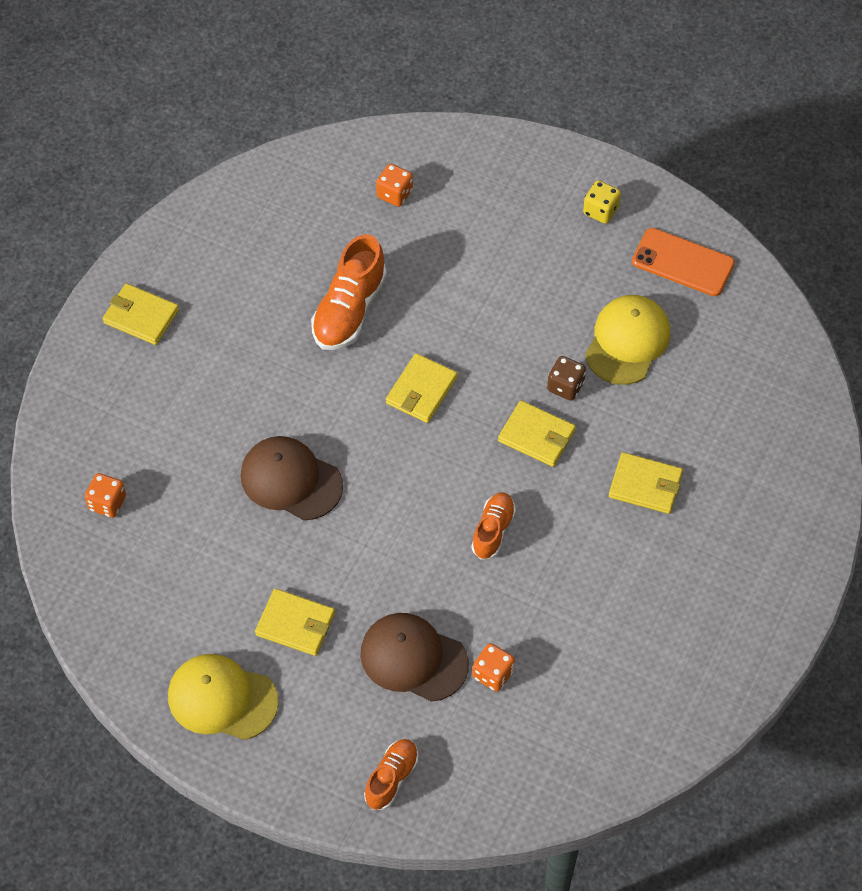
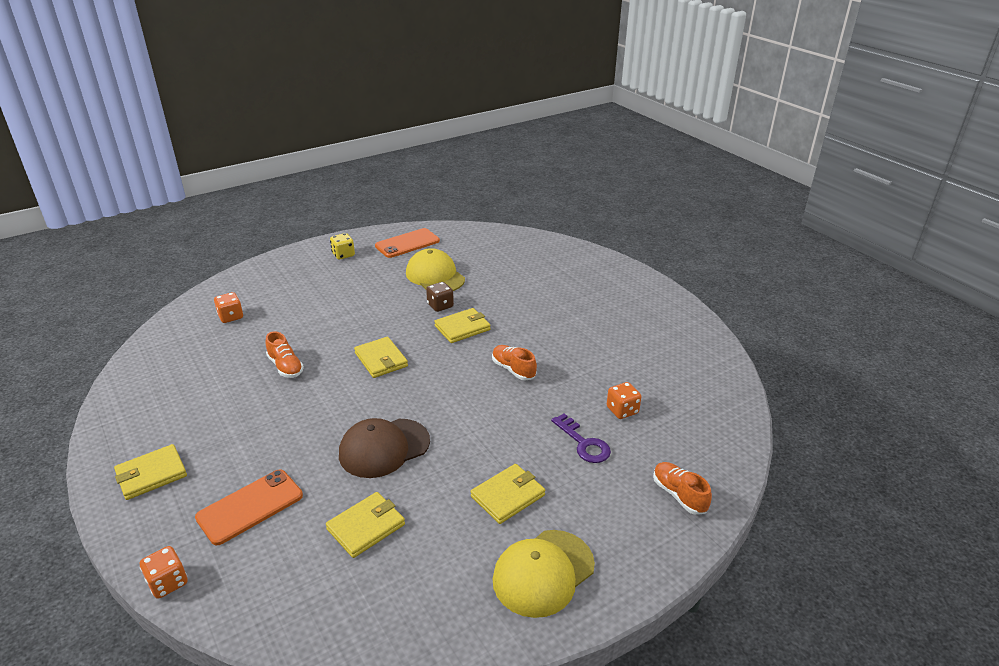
camera: 60 degrees left, 25 degrees down
(107, 503) = (289, 573): orange dice -> orange dice (168, 582)
(154, 421) = (250, 506): none -> orange phone
(349, 310) = (285, 366): orange shoe -> orange shoe, size x0.60
(413, 658) = (583, 443): brown cap -> purple key
(645, 485) = (534, 303): yellow wallet -> yellow wallet (366, 527)

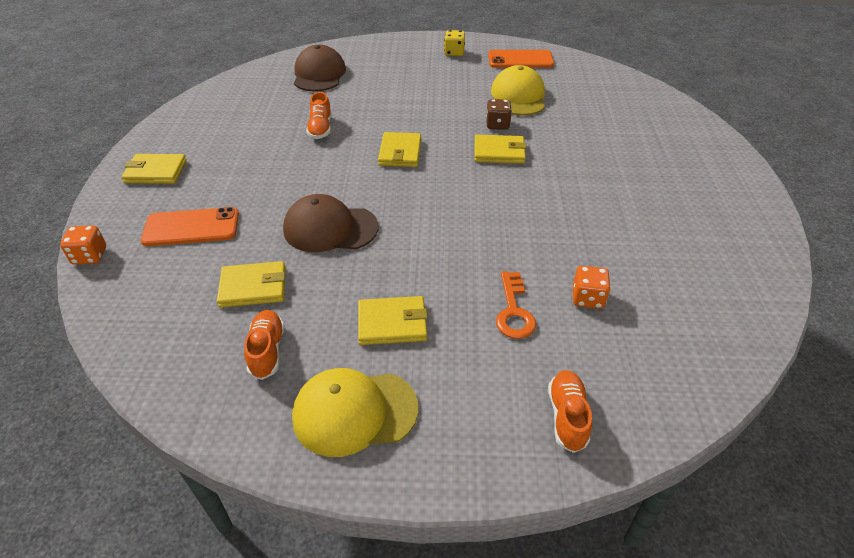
camera: 35 degrees right, 10 degrees up
(231, 317) = (319, 74): orange dice -> brown cap
(513, 369) = (511, 209): orange shoe -> orange shoe (267, 351)
(583, 443) = (514, 311): purple key -> orange key

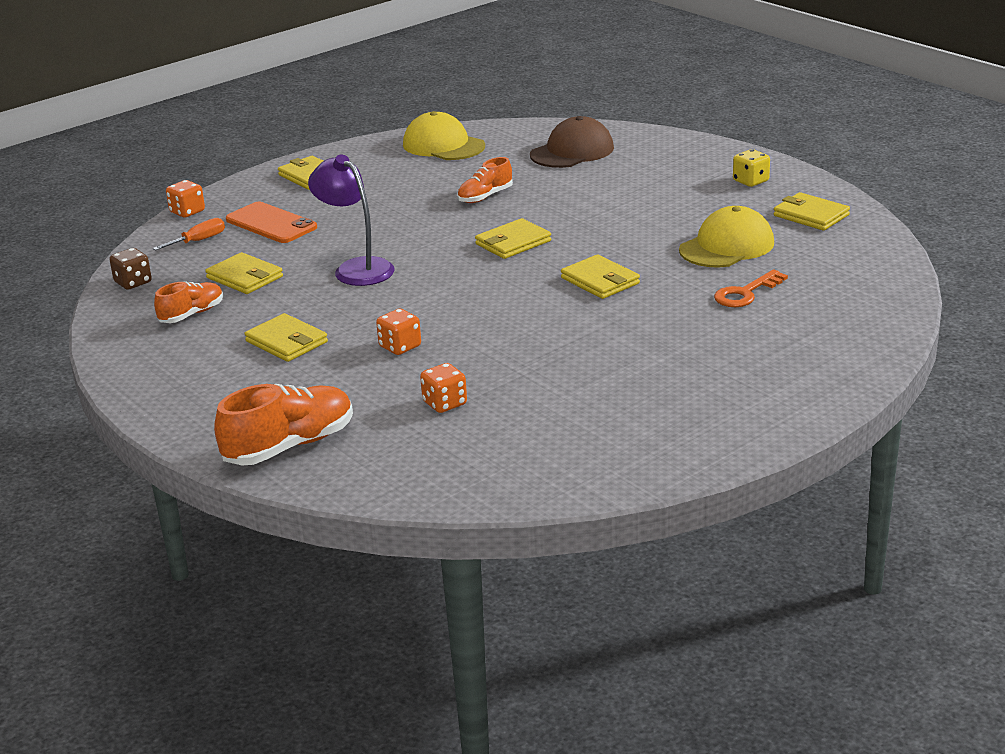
camera: 50 degrees right, 15 degrees down
(149, 277) = (199, 241): none -> orange screwdriver
(330, 228) = (356, 268): brown cap -> purple lamp
(354, 412) = (181, 369): yellow cap -> yellow cap (443, 145)
(477, 273) = (400, 347): none -> orange dice
(497, 125) = (648, 260): brown dice -> brown dice (133, 282)
(514, 311) = (376, 380): orange key -> orange key (746, 293)
(520, 60) = (811, 215): orange phone -> yellow wallet
(567, 416) = (289, 446): orange shoe -> orange shoe, size x1.66

